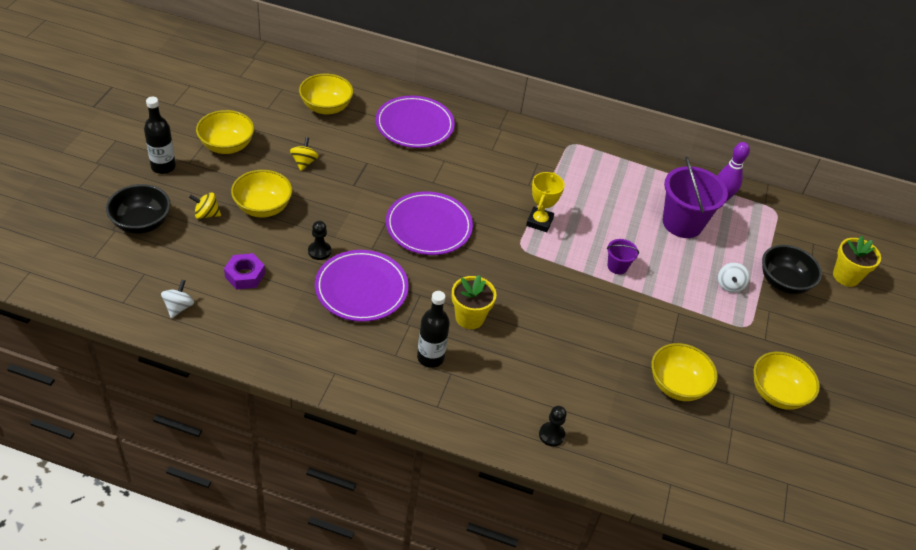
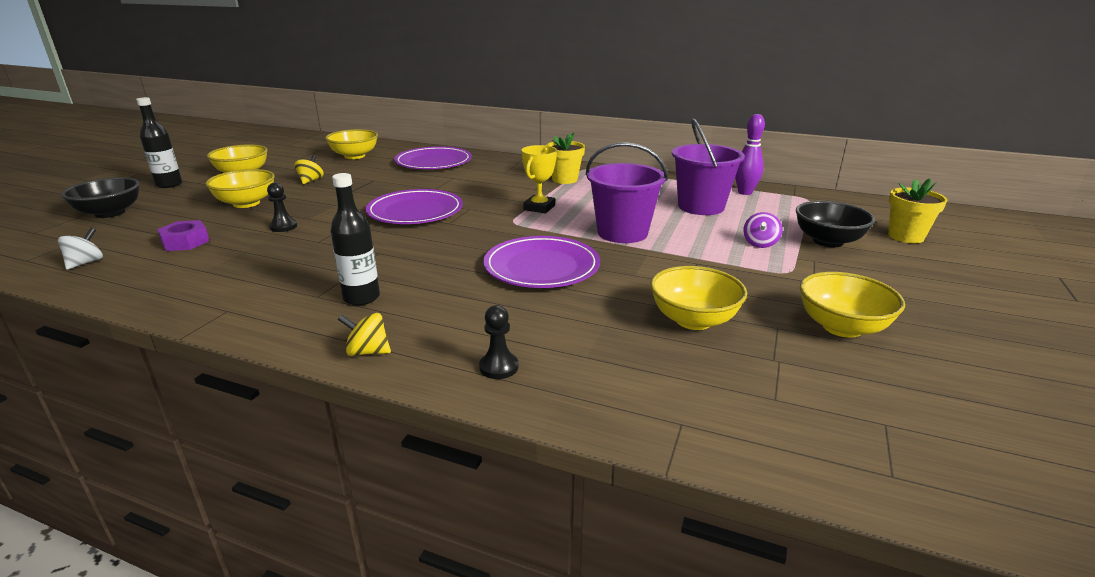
camera: 10 degrees right, 20 degrees down
(206, 214) = (183, 207): yellow spinning top -> yellow spinning top (368, 352)
(361, 288) = (312, 249): purple plate -> purple plate (541, 267)
(469, 317) = (429, 268): yellow flower pot -> yellow flower pot (564, 179)
(617, 266) = (622, 233): purple bucket -> purple bucket, size x2.10
(729, 285) = (760, 243): white spinning top -> purple spinning top

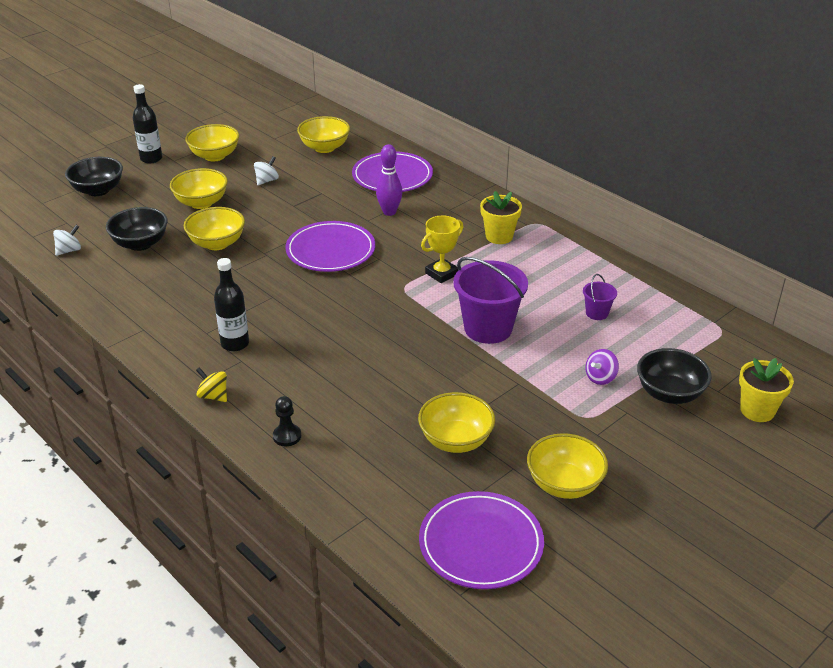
camera: 25 degrees right, 10 degrees up
(185, 242) = (140, 244): purple nut -> black bowl
(283, 227) = (217, 243): black pawn -> yellow bowl
(311, 181) = (267, 181): yellow spinning top -> white spinning top
(541, 267) = (386, 350): purple plate -> purple plate (481, 544)
(701, 207) = (597, 313): purple bucket -> purple bucket, size x0.48
(745, 192) = (665, 304): purple bowling pin -> purple bowling pin (389, 212)

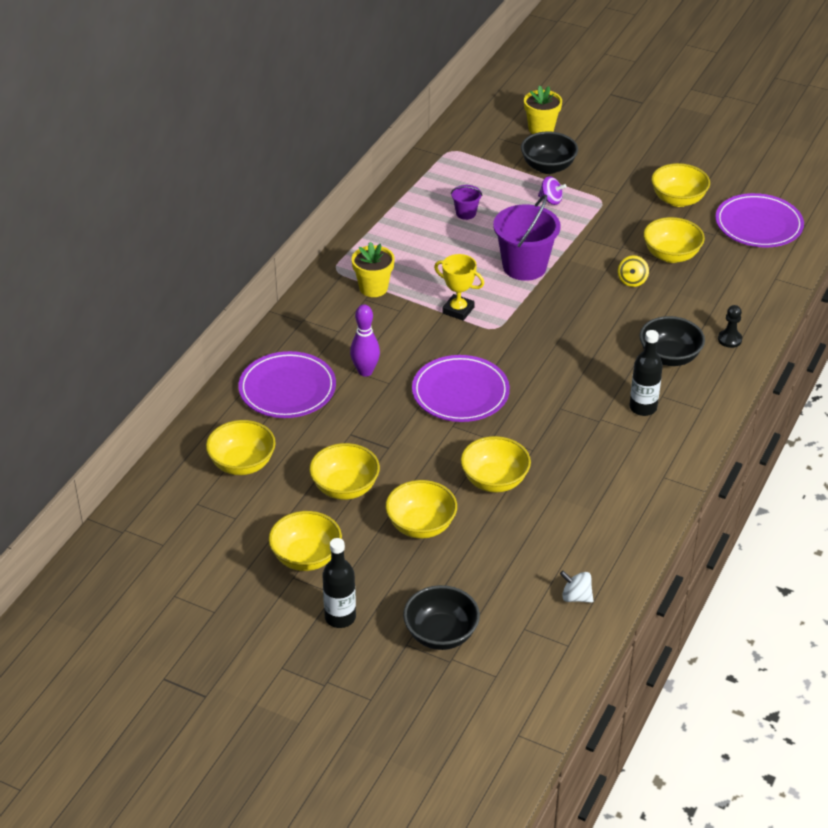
camera: 110 degrees left, 5 degrees up
(140, 244) = (529, 542): black bowl -> black bowl (669, 357)
(213, 396) = (716, 396): yellow spinning top -> yellow spinning top (632, 281)
(267, 181) = (345, 488): white spinning top -> yellow bowl

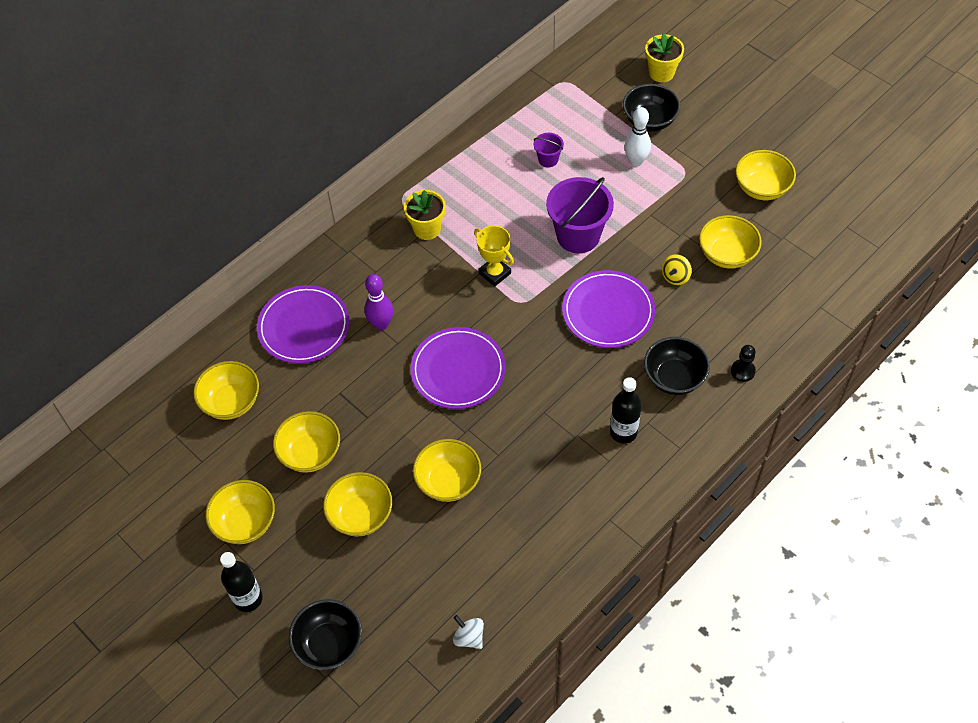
camera: 20 degrees right, 15 degrees up
(551, 200) = (636, 161): purple spinning top -> white bowling pin
(758, 225) = (830, 236): purple plate -> purple plate (608, 312)

